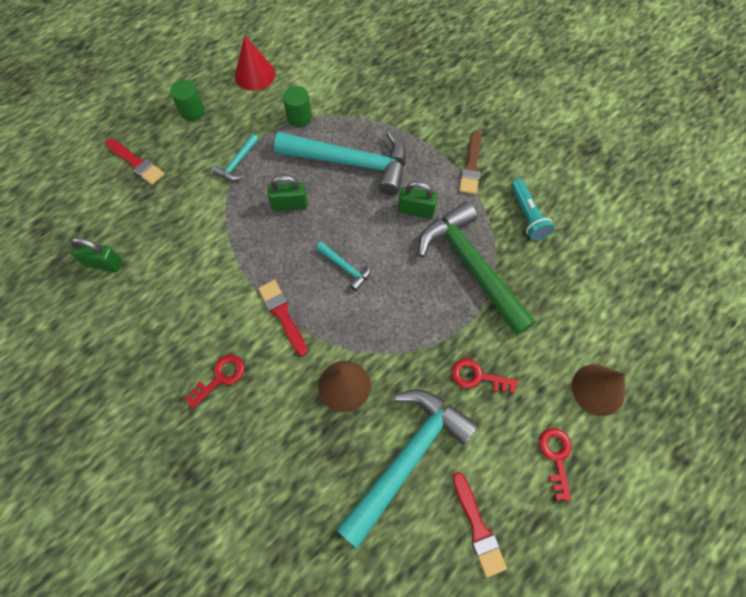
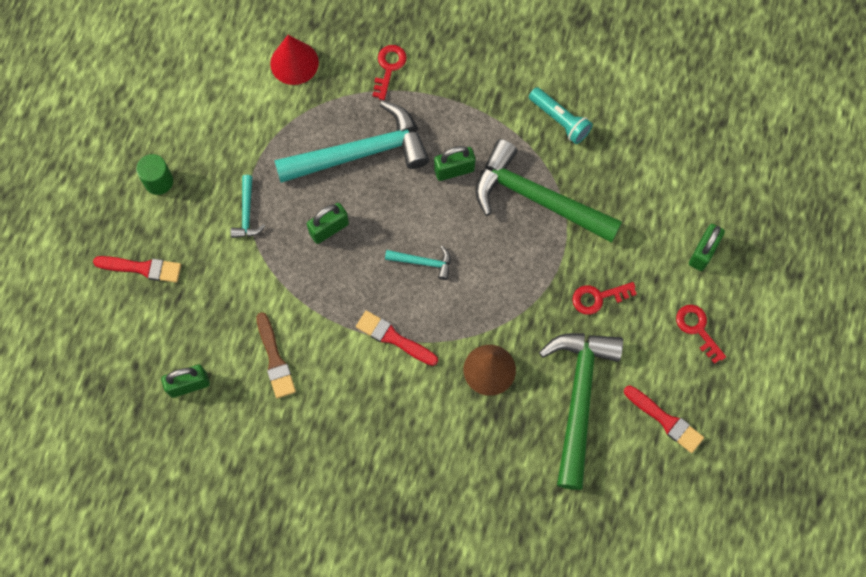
camera: 30 degrees left, 5 degrees up
(220, 377) = (376, 424): red key -> red key (389, 68)
(255, 74) = (195, 105): red cone -> red cone (294, 63)
(299, 117) = (276, 130): green cylinder -> none
(407, 457) = (578, 398): turquoise hammer -> green hammer
(471, 166) = (479, 95): brown brush -> brown brush (275, 359)
(598, 389) = (703, 252): brown cone -> green padlock

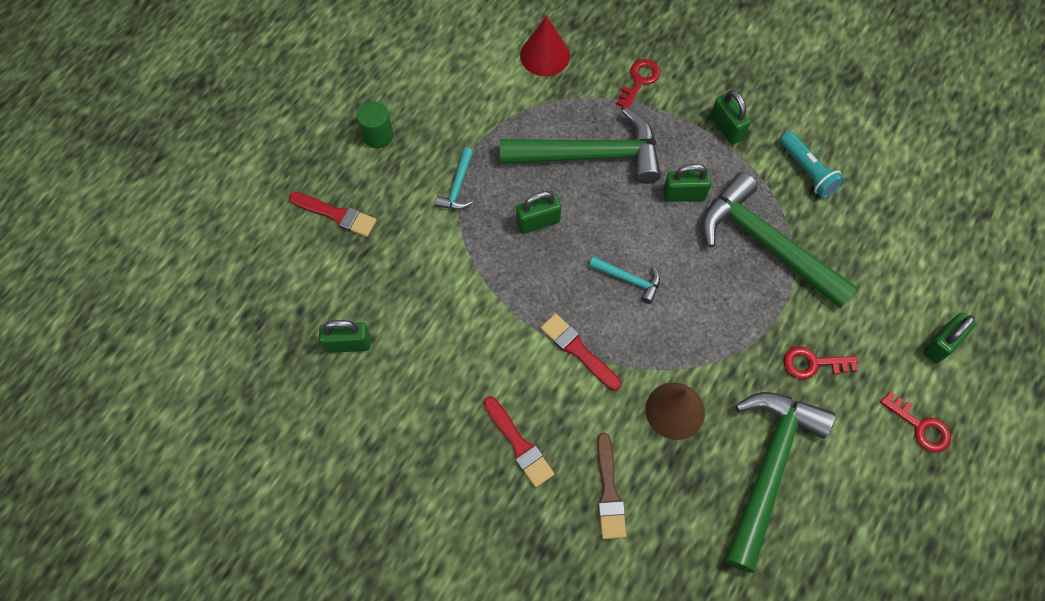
camera: 15 degrees right, 5 degrees down
(275, 359) = (446, 340): brown brush -> brown brush (609, 491)
(361, 152) = (590, 155): turquoise hammer -> green hammer
(479, 95) = (726, 128): none -> green padlock
(665, 420) = (864, 519): red brush -> red brush (519, 444)
(697, 329) = (920, 426): red key -> red key turned 150 degrees clockwise

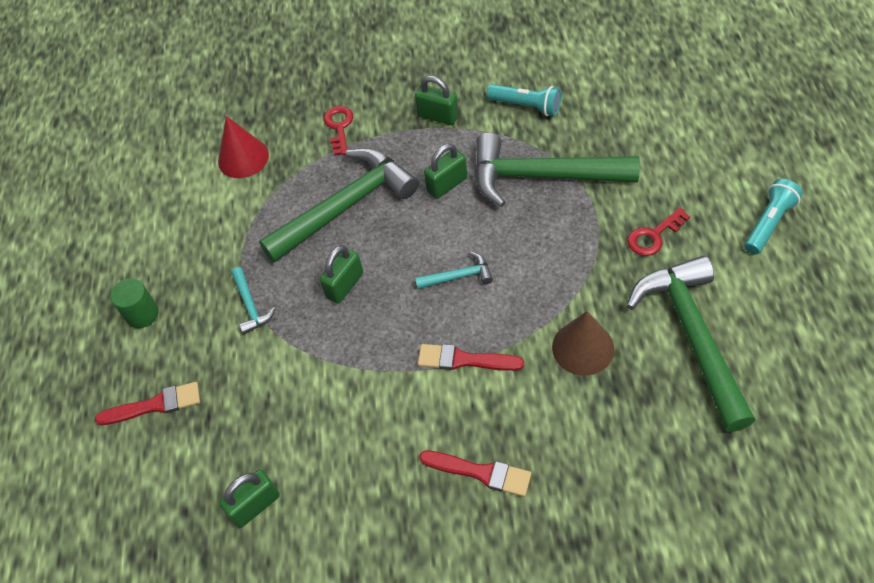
camera: 30 degrees left, 10 degrees down
(609, 491) = (587, 451): brown brush -> none
(920, 426) = (769, 223): red key -> turquoise flashlight
(940, 344) = (729, 157): green padlock -> none

